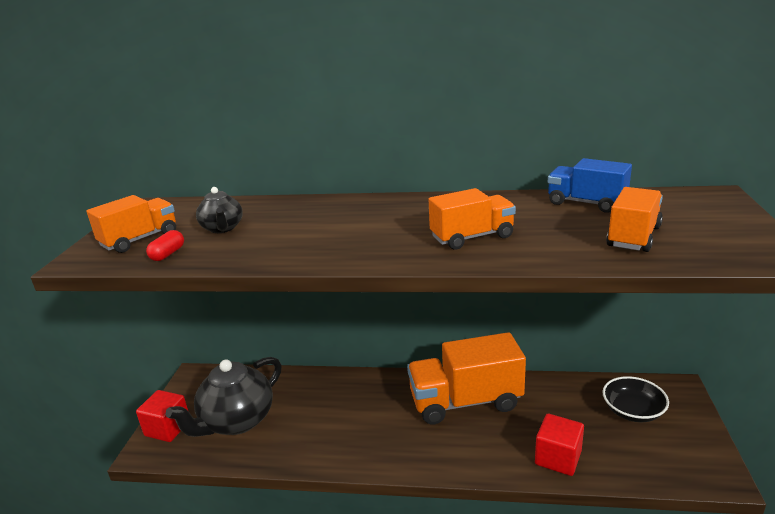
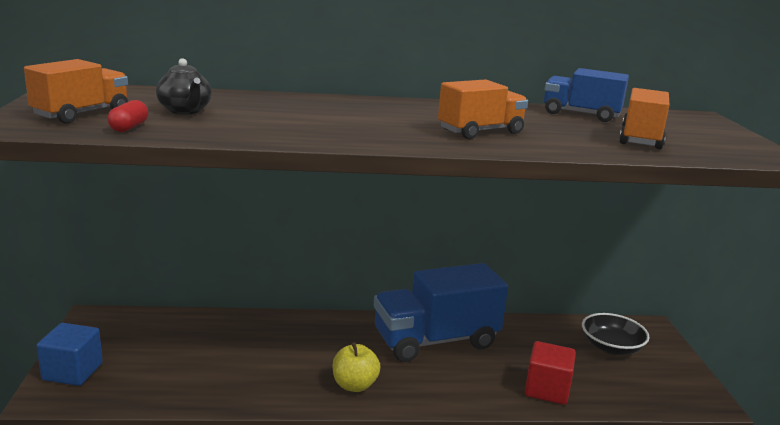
camera: 15 degrees left, 5 degrees down
(168, 428) = (72, 372): red cube -> blue cube
(236, 421) = (164, 363): black teapot -> none
(384, 448) = (354, 385): none -> yellow apple
(465, 401) = (435, 341): orange truck -> blue truck

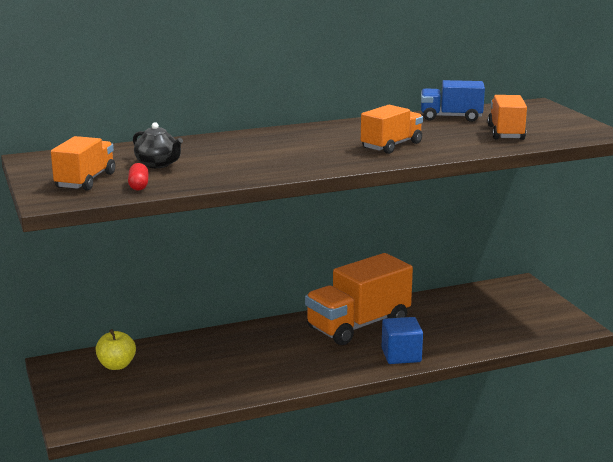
camera: 15 degrees left, 0 degrees up
(72, 372) = (78, 405): blue cube -> blue cube (401, 355)
(354, 385) = (314, 368): yellow apple -> yellow apple (116, 365)
(435, 341) = (358, 325): blue truck -> orange truck
(547, 389) = (461, 342): red cube -> none
(611, 347) = (496, 304): black bowl -> none

